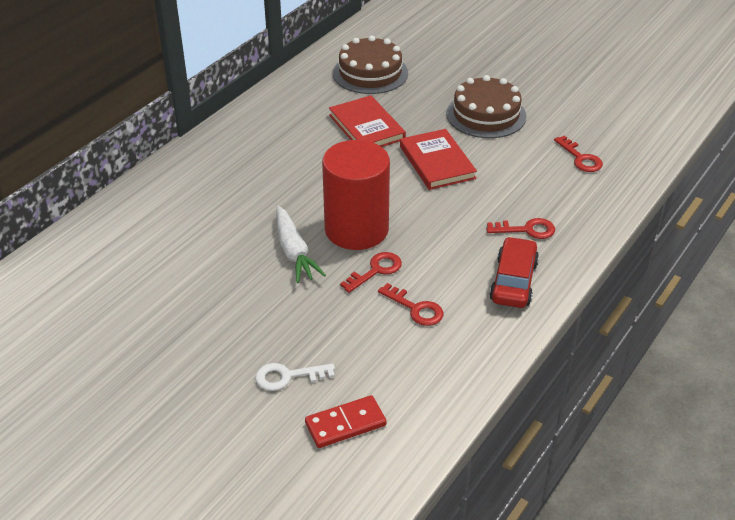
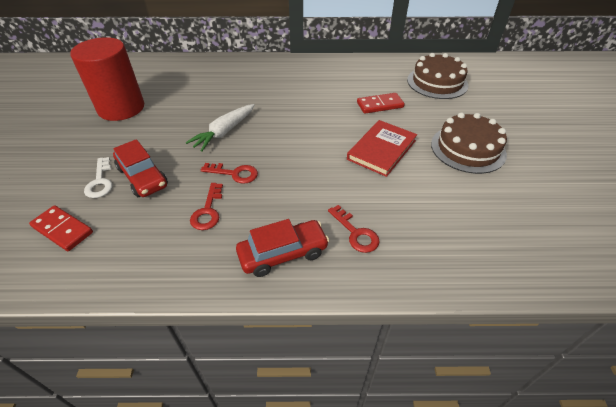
camera: 55 degrees right, 5 degrees up
(287, 376) = (100, 182): white key -> white key turned 150 degrees counterclockwise
(313, 340) = (142, 177): none -> red car
(356, 229) = (270, 146): red cylinder -> red cylinder (121, 108)
(366, 127) = (380, 105): red book -> red domino
(580, 158) = (488, 226): red key -> none

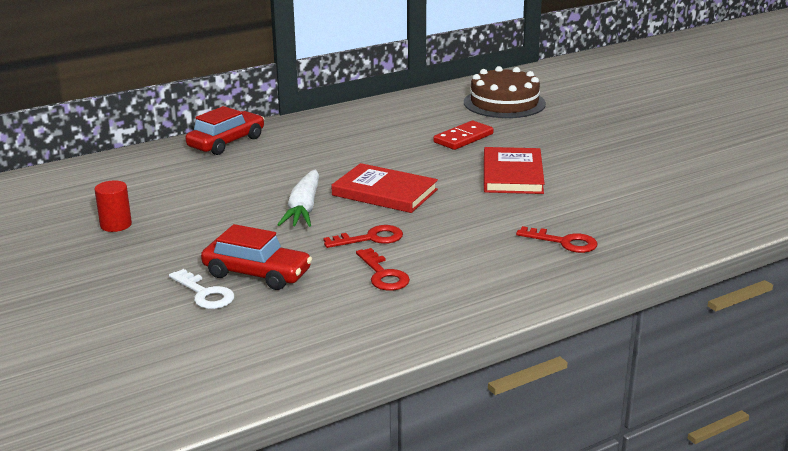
camera: 30 degrees left, 20 degrees down
(63, 229) = (224, 343): red domino -> none
(121, 108) = (116, 225): red cylinder -> red cylinder, size x0.42
(283, 254) = (510, 278): red car -> red car (226, 142)
(284, 136) = (385, 192): none -> red book
(468, 149) = (599, 150): brown cake -> none

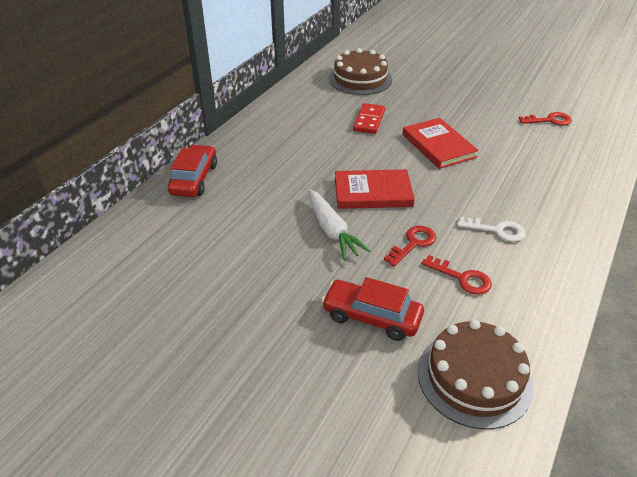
camera: 30 degrees left, 15 degrees up
(116, 225) = (194, 308): red cylinder -> none
(205, 294) = (355, 358): white key -> white key (497, 230)
(257, 274) = (371, 317): red car -> red car turned 150 degrees counterclockwise
(292, 339) = (474, 378): none -> brown cake
(564, 242) = (538, 198): red key -> red key (549, 120)

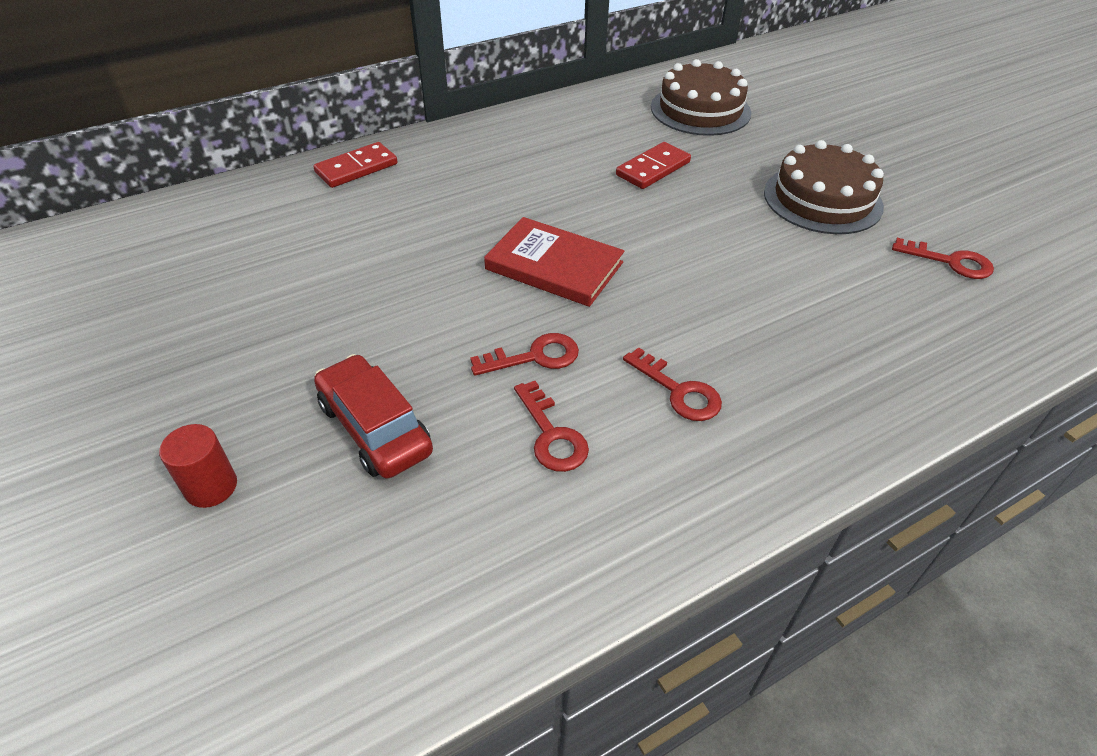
camera: 30 degrees right, 5 degrees up
(194, 179) = (356, 168): red car -> red domino
(317, 391) = (211, 487): none -> red cylinder
(332, 231) = (447, 295): white carrot -> none
(438, 146) = (719, 237): red book -> none
(474, 378) = (416, 581): brown cake -> brown cake (822, 199)
(497, 230) = (679, 391): white key -> red key

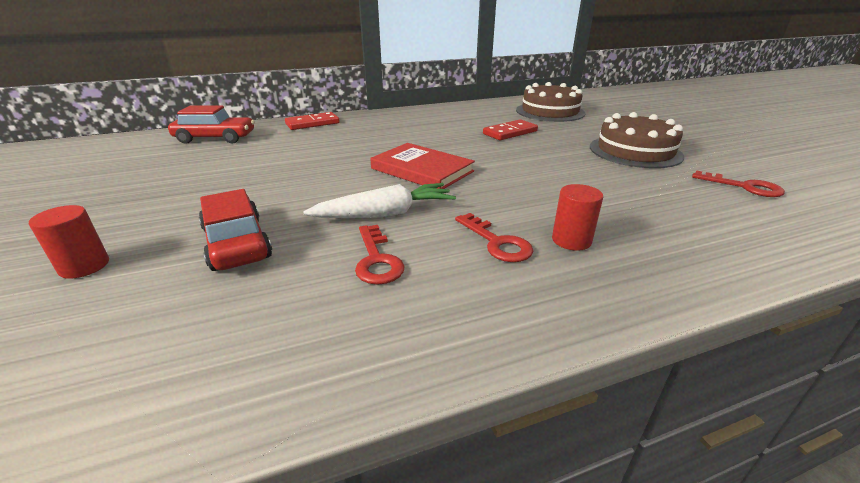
camera: 10 degrees right, 15 degrees down
(225, 219) = (215, 138): none -> red car
(535, 357) = (385, 214): red key -> white carrot
(760, 378) = (571, 240): none -> red cylinder

